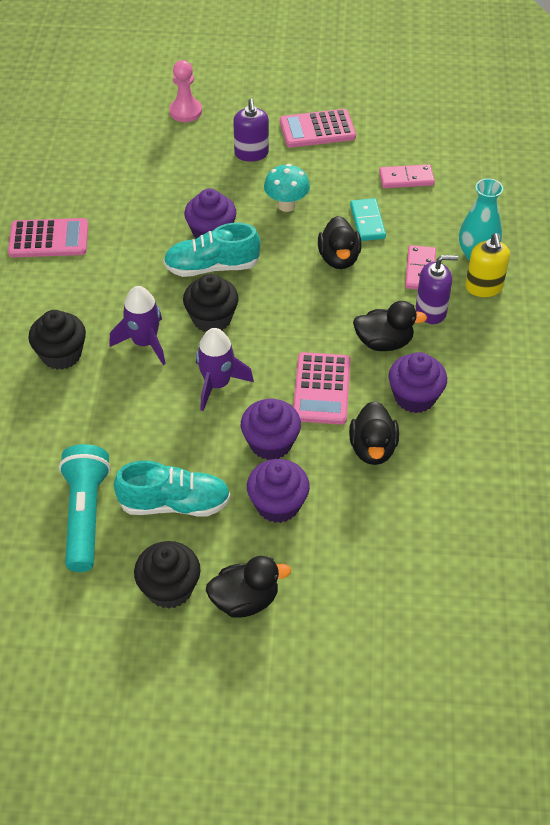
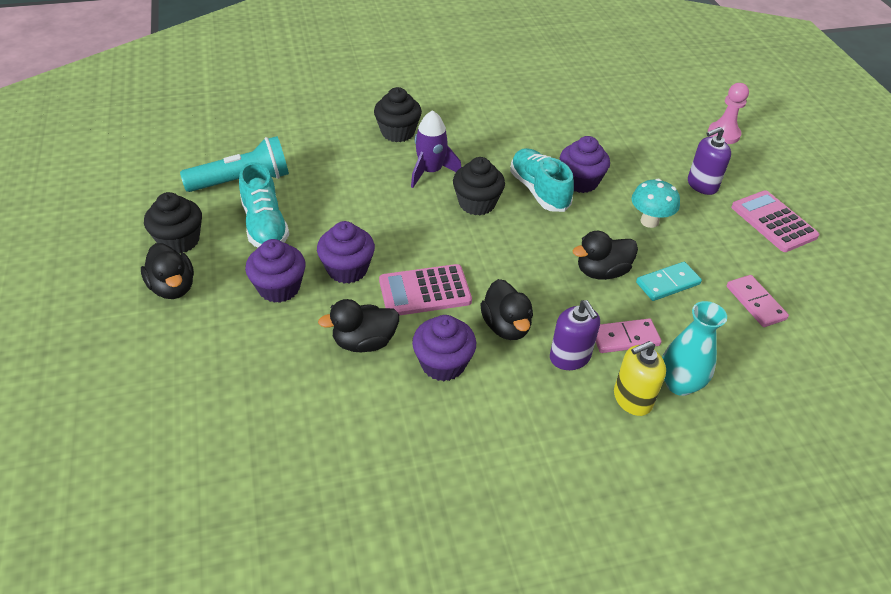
camera: 70 degrees right, 5 degrees down
(49, 239) = (516, 98): pink calculator -> none
(217, 384) = (402, 222): purple rocket -> none

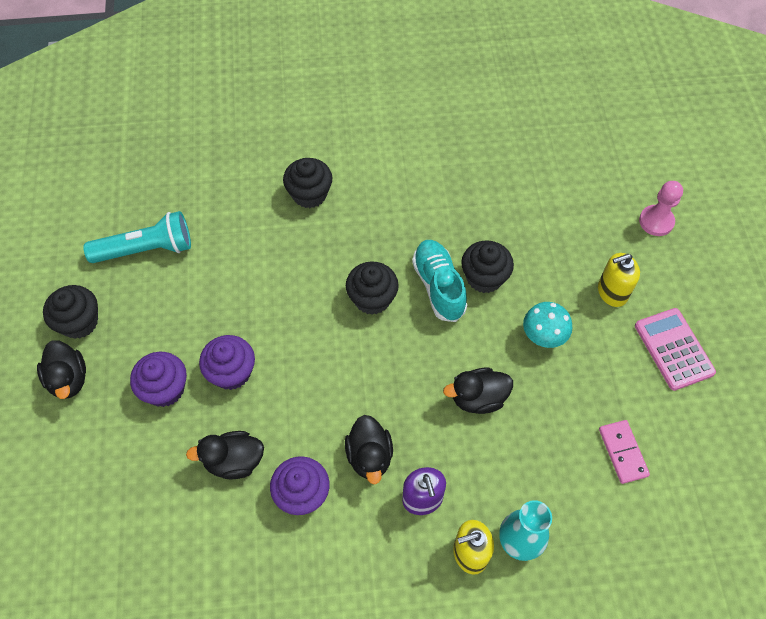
camera: 10 degrees right, 15 degrees up
(265, 225) = (161, 310): turquoise shoe -> none
(425, 291) = (300, 406): pink calculator -> none
(430, 171) = (333, 251): purple rocket -> none
(580, 182) = (484, 277): purple cupcake -> black cupcake
(625, 338) = (480, 482): pink domino -> none
(668, 283) = (540, 419): turquoise domino -> none
(702, 185) = (612, 292): purple soap dispenser -> yellow soap dispenser

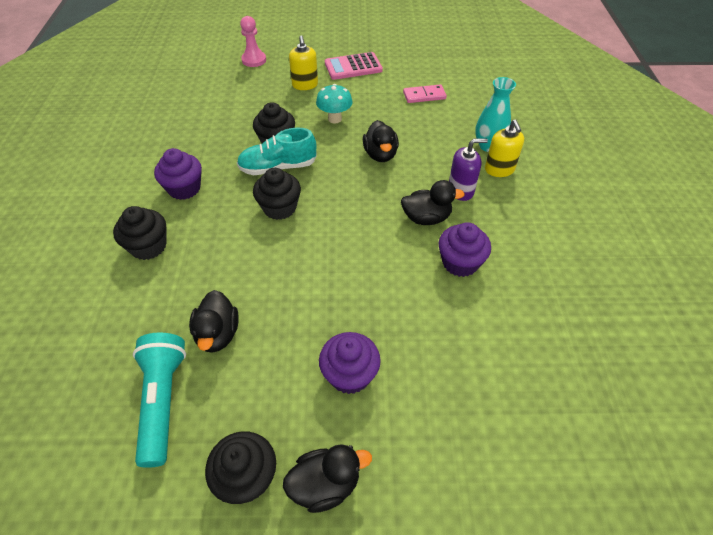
camera: 85 degrees left, 10 degrees down
(231, 372) = (338, 314): purple cupcake -> purple cupcake (184, 188)
(234, 461) = (431, 312): black duck -> black duck (218, 334)

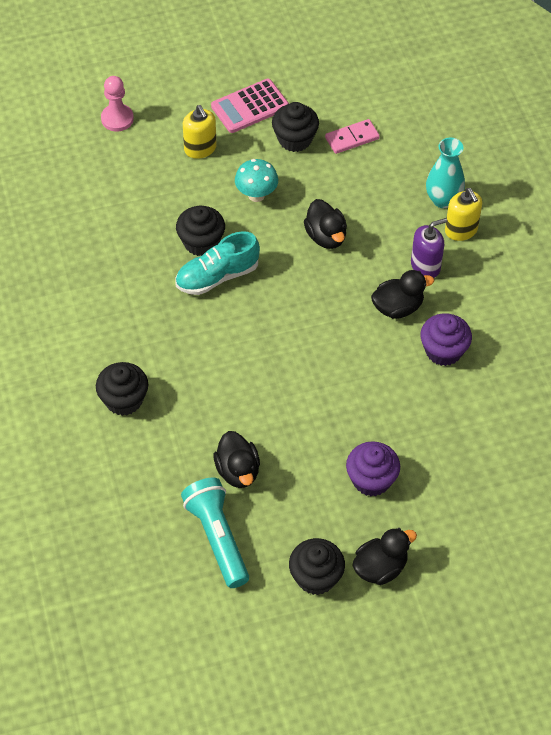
camera: 15 degrees left, 5 degrees up
(184, 188) = (125, 325): purple cupcake -> none
(279, 208) = (240, 327): black cupcake -> black cupcake (295, 139)

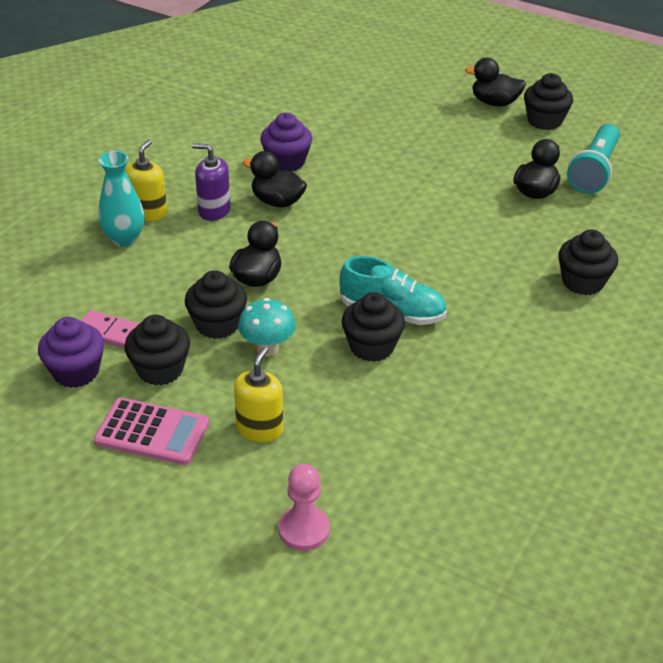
camera: 135 degrees left, 15 degrees down
(304, 188) = (217, 324): none -> black cupcake
(371, 480) = (442, 137): purple cupcake -> purple cupcake (76, 372)

